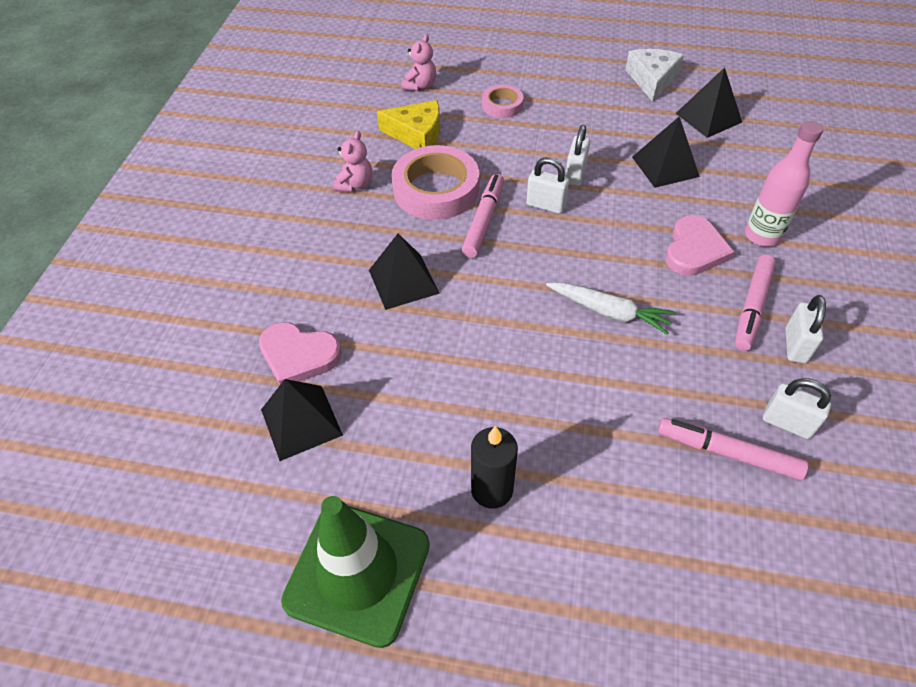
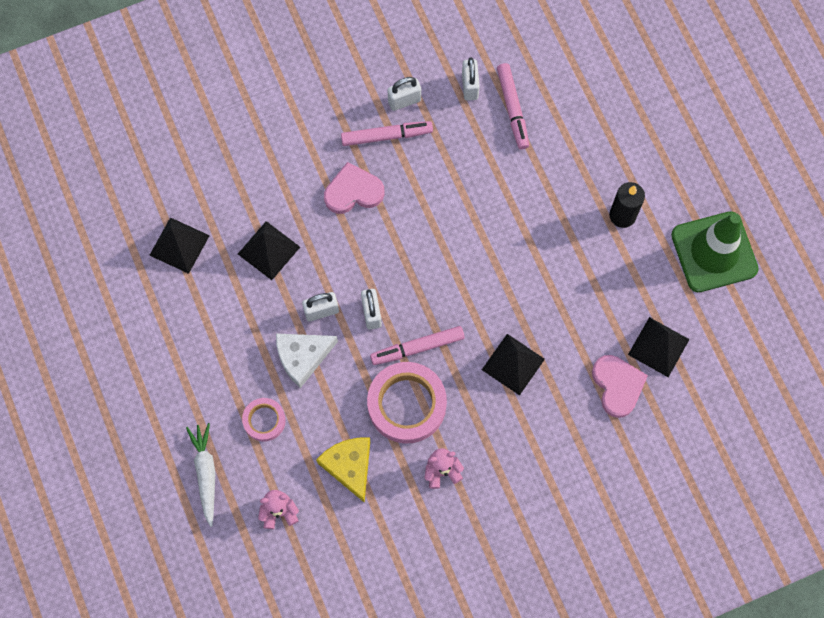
camera: 125 degrees left, 20 degrees up
(609, 312) = (449, 218): white carrot -> white carrot (205, 473)
(652, 79) = (146, 314): white cheese -> white cheese (302, 357)
(762, 236) = (309, 154): pink bottle -> none

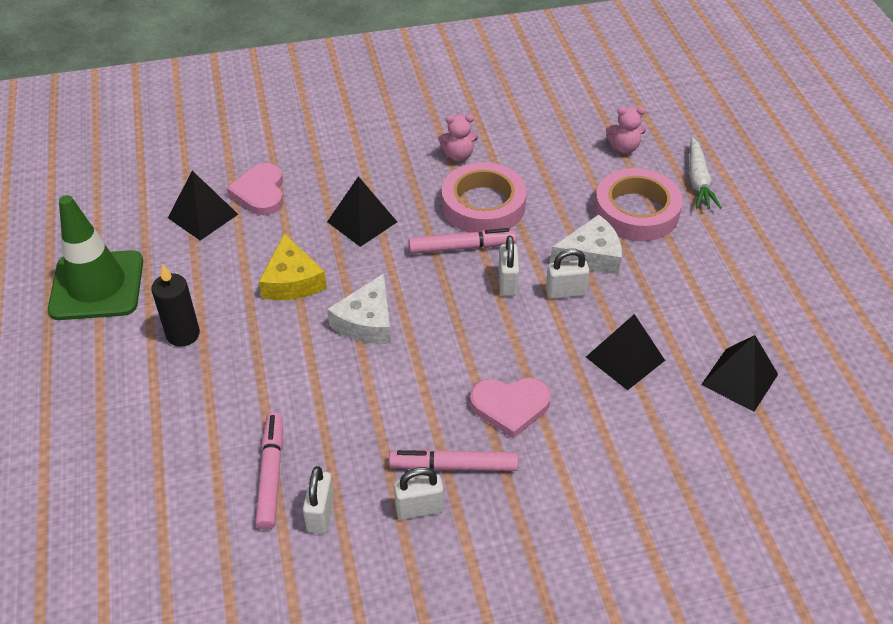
camera: 170 degrees left, 25 degrees down
(264, 420) = (636, 211): pink tape -> pink tape, size x1.87
(349, 466) = (550, 169): yellow cheese -> yellow cheese (292, 280)
(480, 252) = (367, 321): none -> white cheese

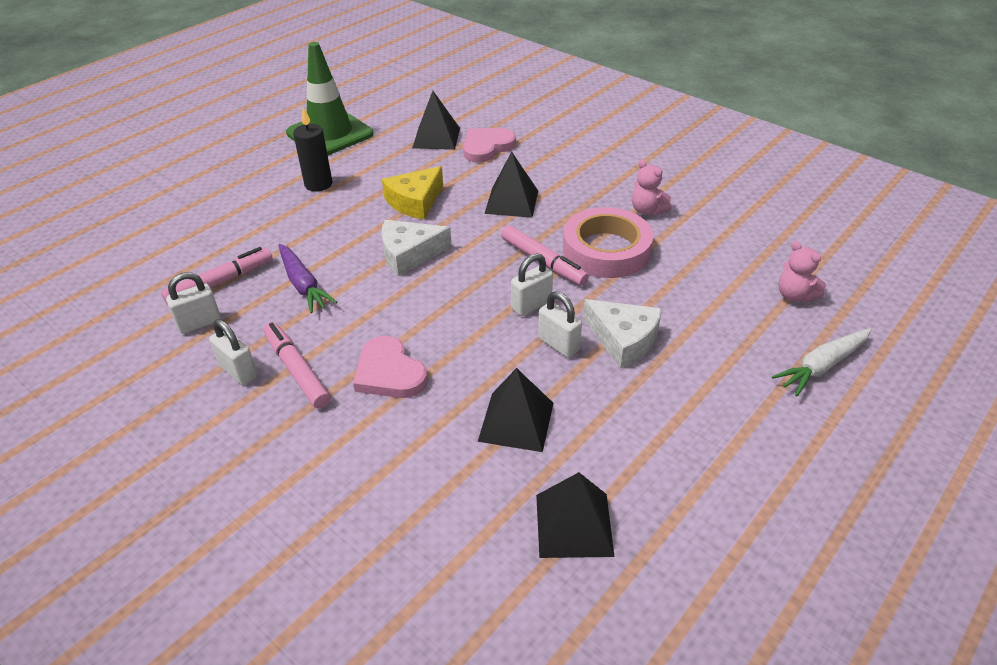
camera: 55 degrees right, 5 degrees down
(338, 413) = (303, 285): none -> purple carrot
(636, 211) = (719, 342): pink tape -> none

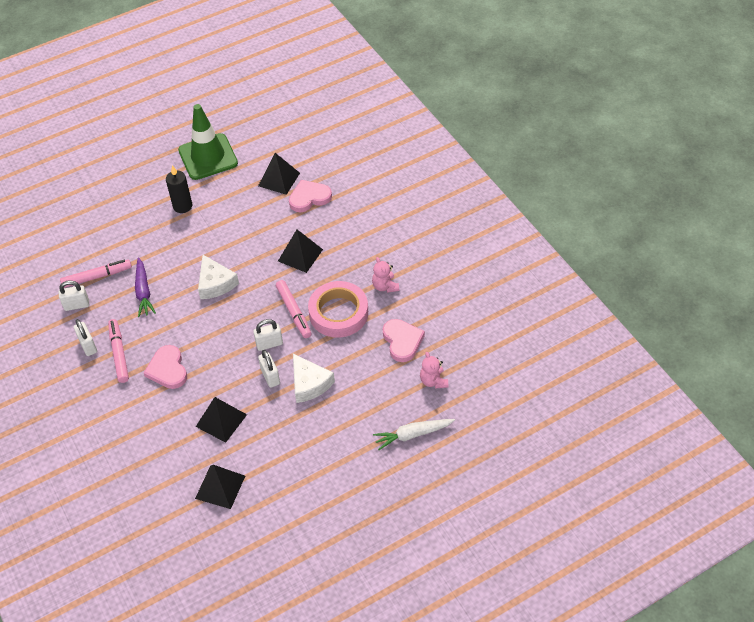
camera: 20 degrees right, 10 degrees up
(409, 254) = (215, 283): white cheese -> white cheese turned 120 degrees counterclockwise
(415, 201) = (238, 238): yellow cheese -> none
(716, 261) = (402, 341): none -> pink heart

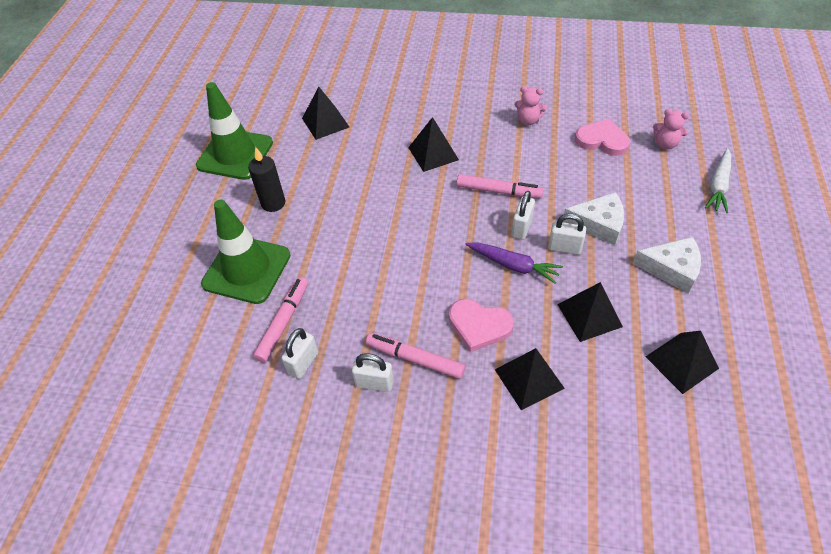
camera: 50 degrees left, 0 degrees up
(121, 232) = (247, 269): none -> green traffic cone
(143, 291) = (350, 292): purple carrot -> purple carrot (513, 265)
(147, 416) = (529, 378): none -> black pyramid
(215, 283) = (402, 229): white cheese -> white cheese (671, 269)
(309, 198) = (371, 115): pink heart -> none
(338, 313) = (530, 163): pink tape -> none

